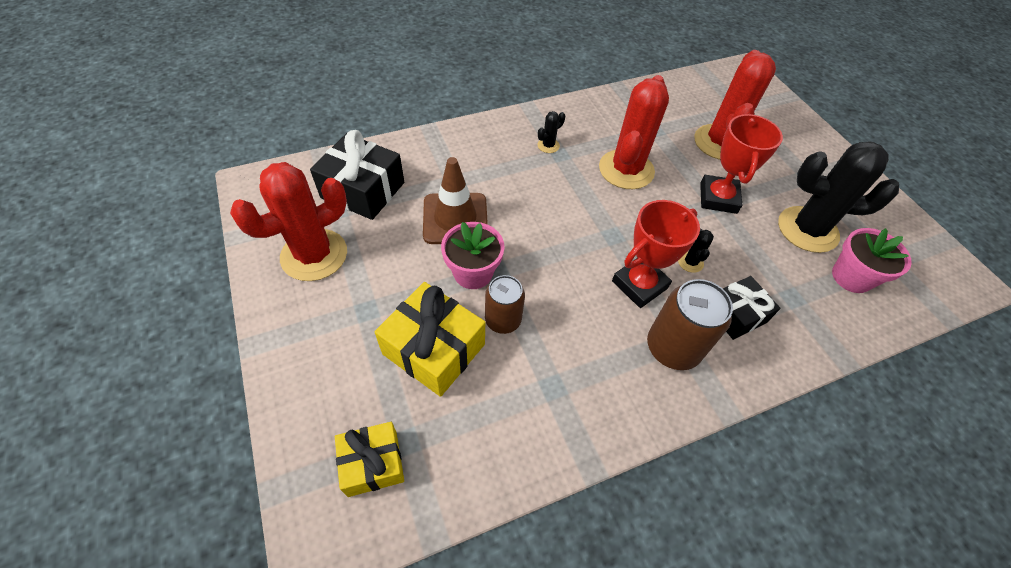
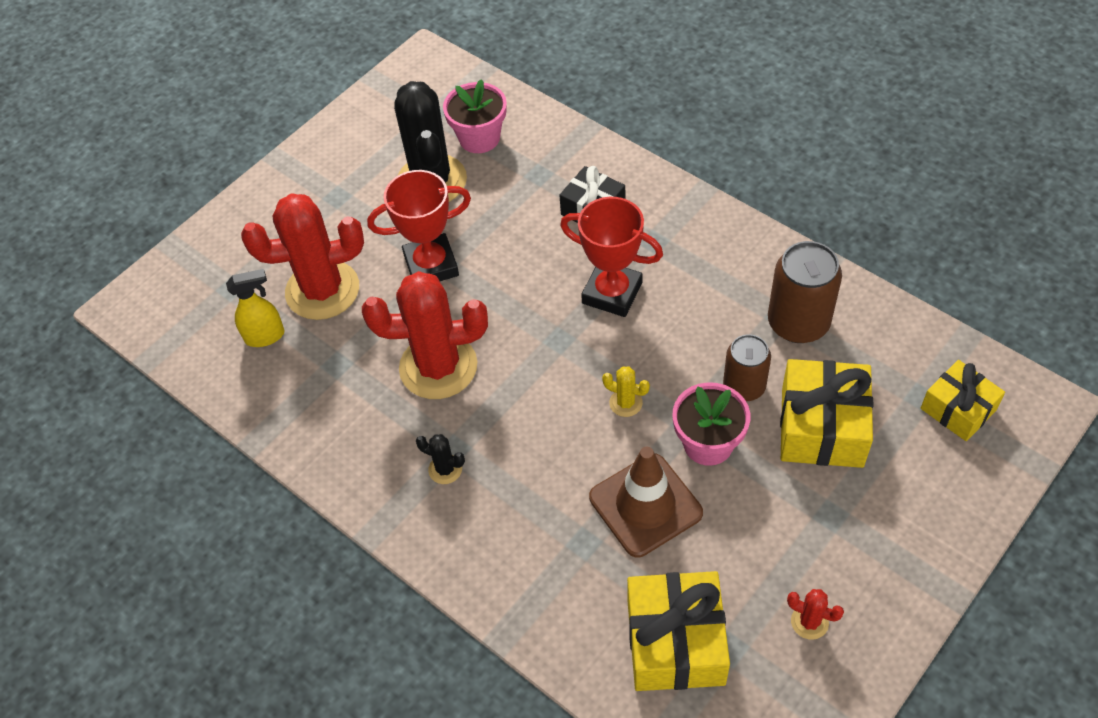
camera: 110 degrees left, 0 degrees up
(314, 255) = (809, 622): red cactus -> red cactus, size x0.41
(363, 190) = (675, 642): black gift -> yellow gift
(537, 245) = (625, 403): none -> yellow cactus
(672, 348) = (668, 244): brown can -> brown can (798, 323)
(690, 262) = (550, 262): black cactus -> none
(693, 110) = (265, 336): none -> yellow spray bottle

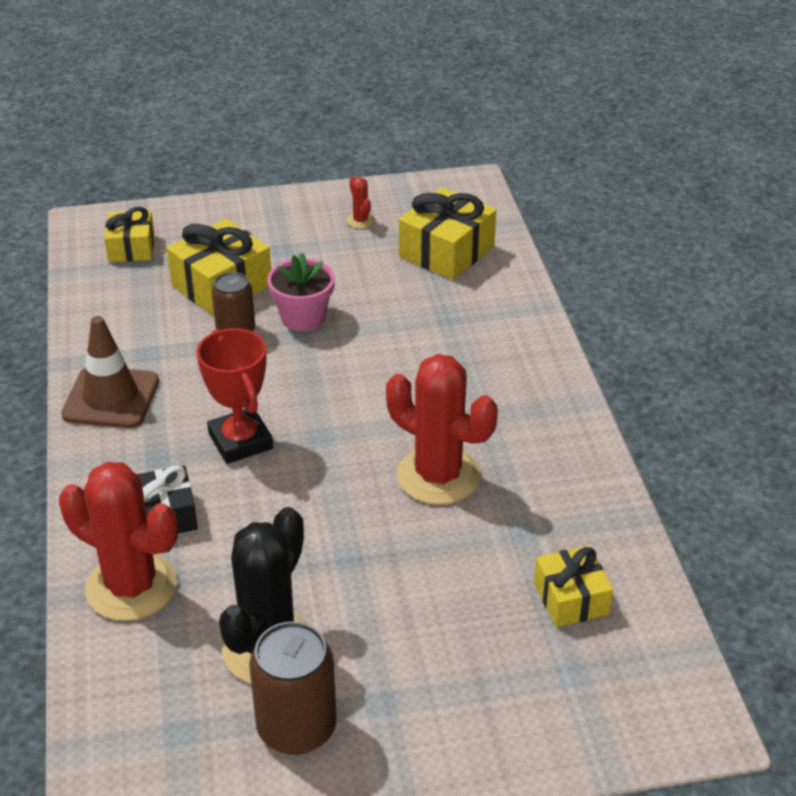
camera: 145 degrees left, 15 degrees down
(265, 336) = (571, 598): yellow spray bottle -> yellow gift
(322, 290) = (481, 607): red cactus -> red cactus (131, 587)
(431, 265) = (359, 562): red trophy -> none
(445, 469) = (501, 407): black cactus -> none
(479, 138) = (171, 663): pink flower pot -> none
(625, 403) = (326, 369): yellow cactus -> none
(645, 505) = (385, 313): brown traffic cone -> brown traffic cone (111, 398)
(798, 323) = (145, 341): brown can -> brown can (296, 727)

